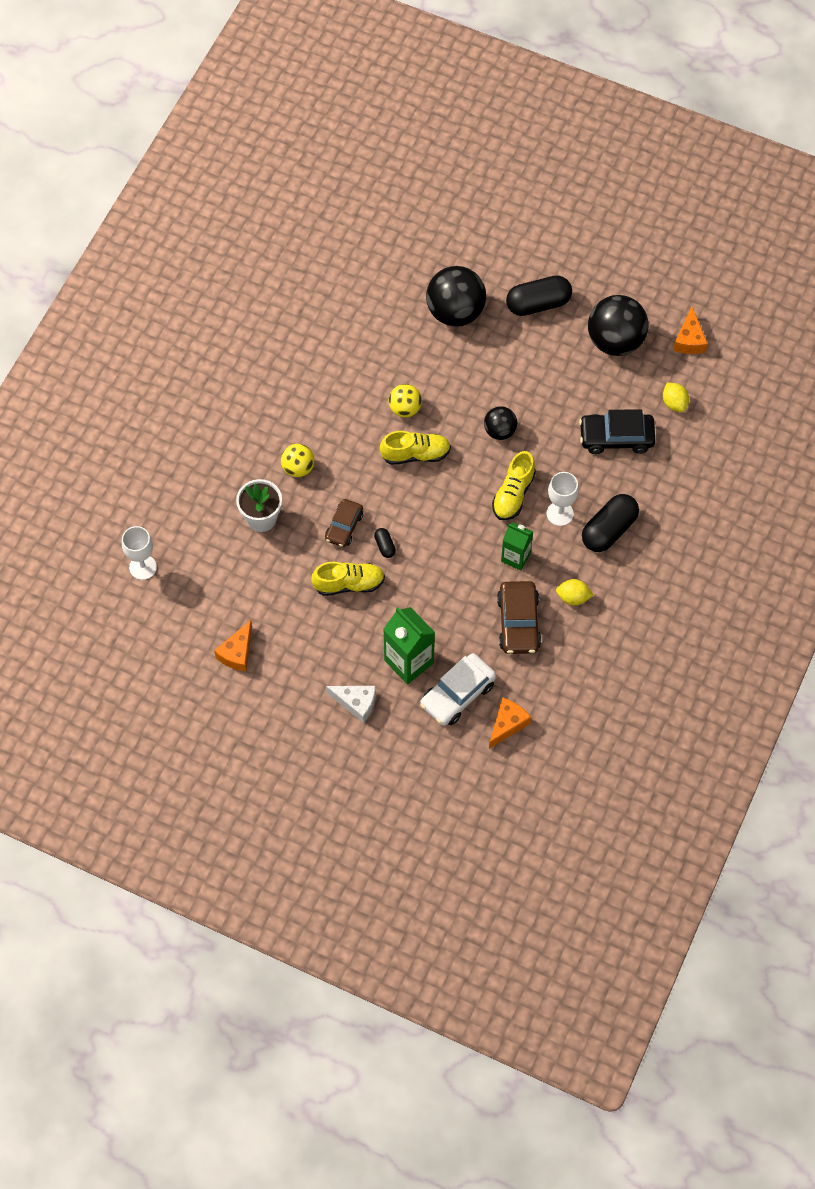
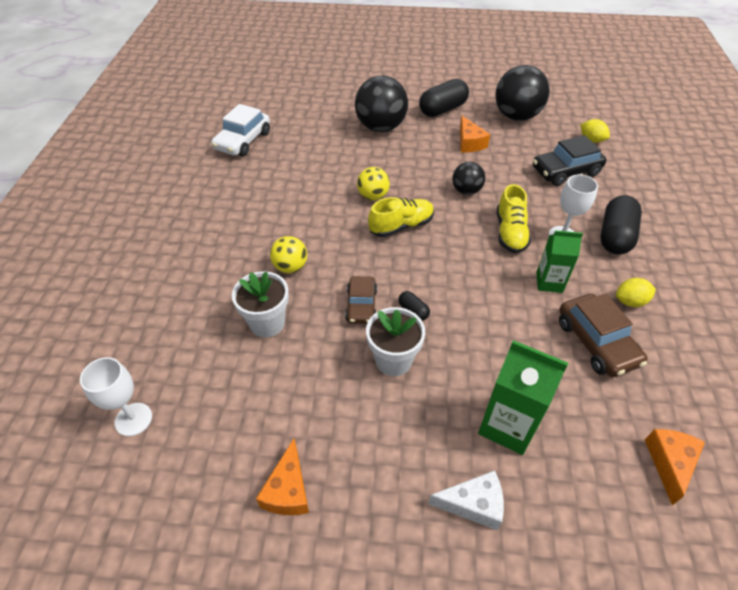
camera: 20 degrees left, 15 degrees down
(349, 584) = (393, 360): yellow shoe -> white flower pot
(457, 694) = (587, 446): white car -> white car (243, 141)
(689, 340) = (569, 104): orange cheese -> orange cheese (469, 143)

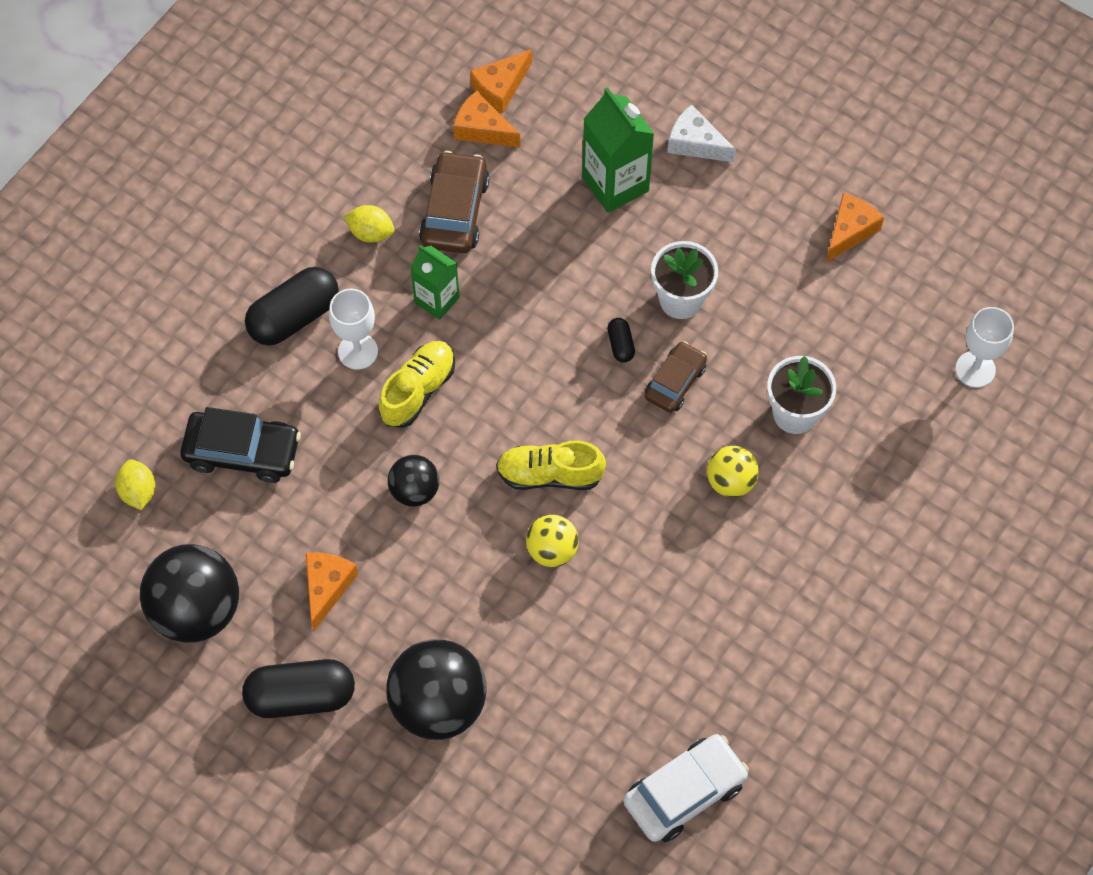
camera: 150 degrees left, 15 degrees up
(643, 416) = (482, 129): none -> orange cheese

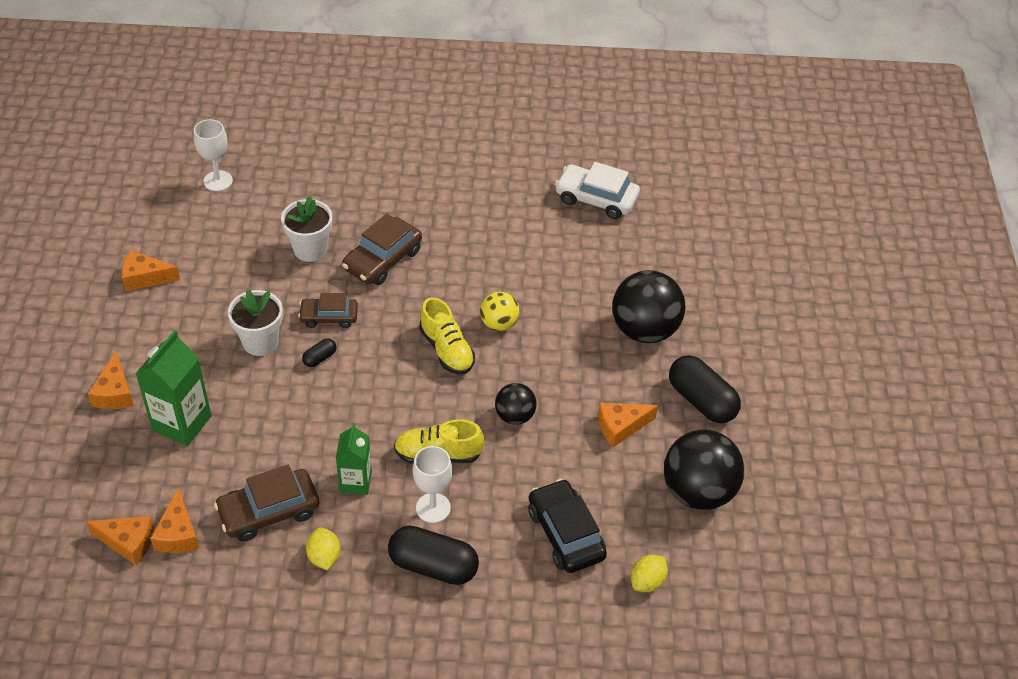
camera: 125 degrees left, 15 degrees down
(695, 143) = (115, 392): white cheese -> orange cheese
(730, 481) = (382, 260): yellow ball -> brown car

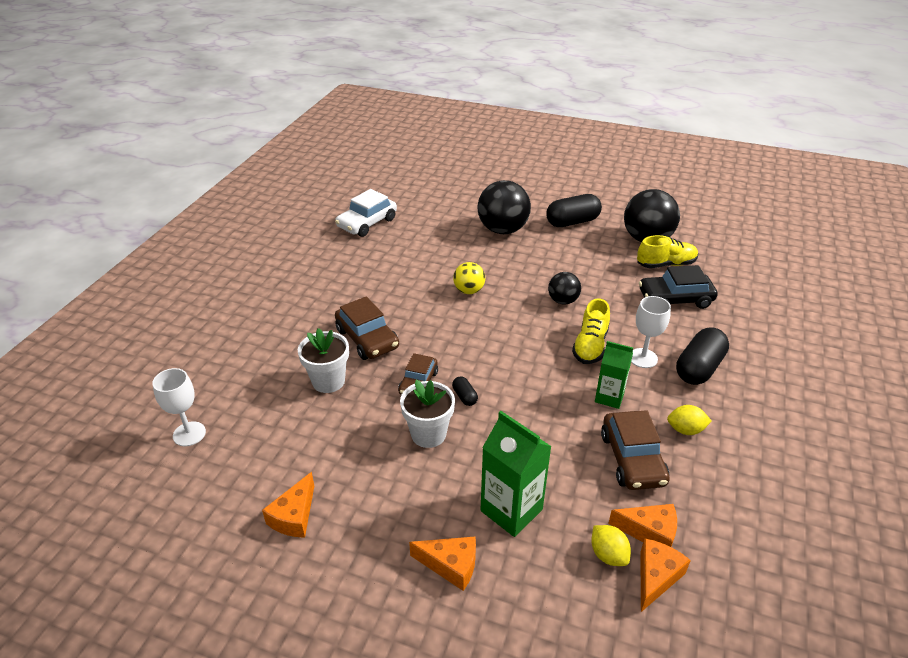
camera: 70 degrees left, 10 degrees down
(446, 350) = (485, 322): yellow shoe -> yellow shoe (666, 264)
(621, 427) = (586, 257): orange cheese -> none
(647, 582) = (717, 274): yellow lemon -> yellow lemon (608, 555)

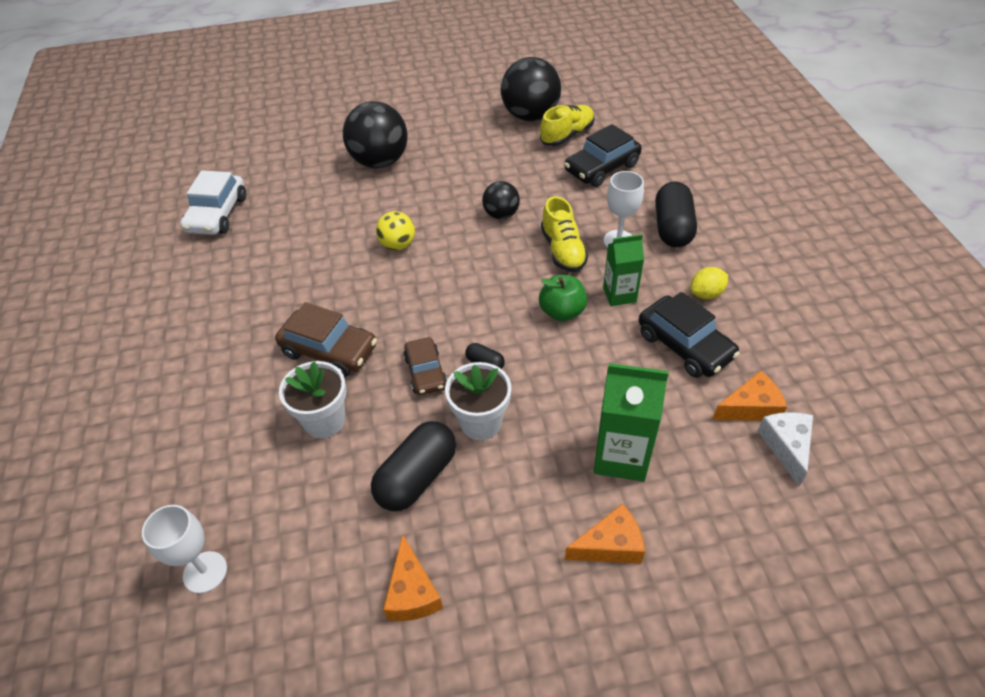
camera: 30 degrees left, 10 degrees up
(552, 388) = (562, 312): none -> green apple
(572, 222) = (445, 125): black capsule -> black capsule (417, 477)
(608, 555) = (734, 449): yellow lemon -> none
(632, 459) = (684, 345): brown car -> black car
(656, 577) = (786, 446): orange cheese -> white cheese

